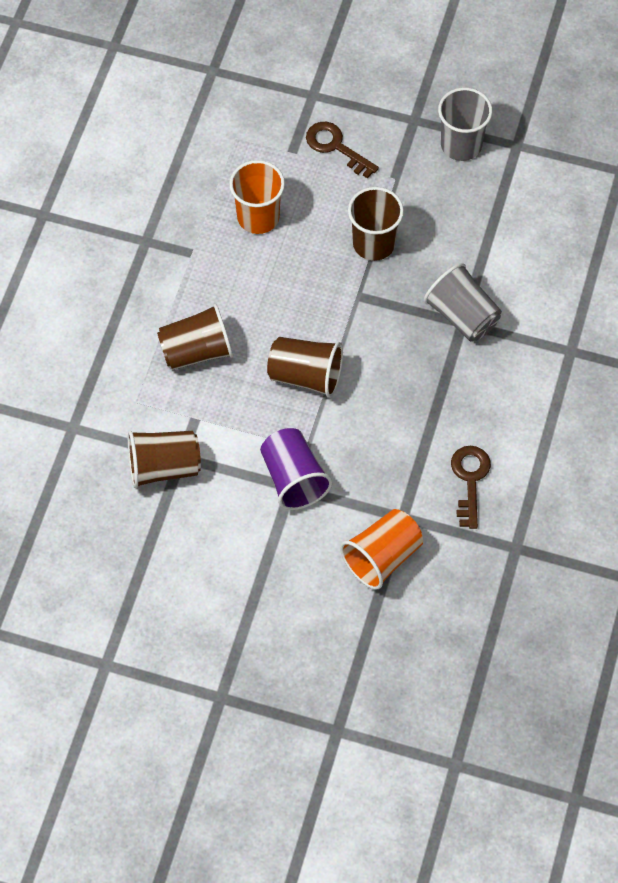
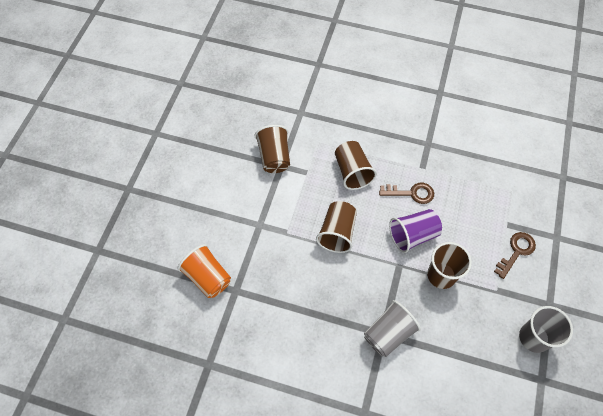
camera: 90 degrees right, 0 degrees up
(258, 217) = (453, 204): orange cup -> none
(293, 479) = (265, 226): purple cup -> purple cup (413, 235)
(470, 479) = (260, 335): brown key -> brown key (411, 193)

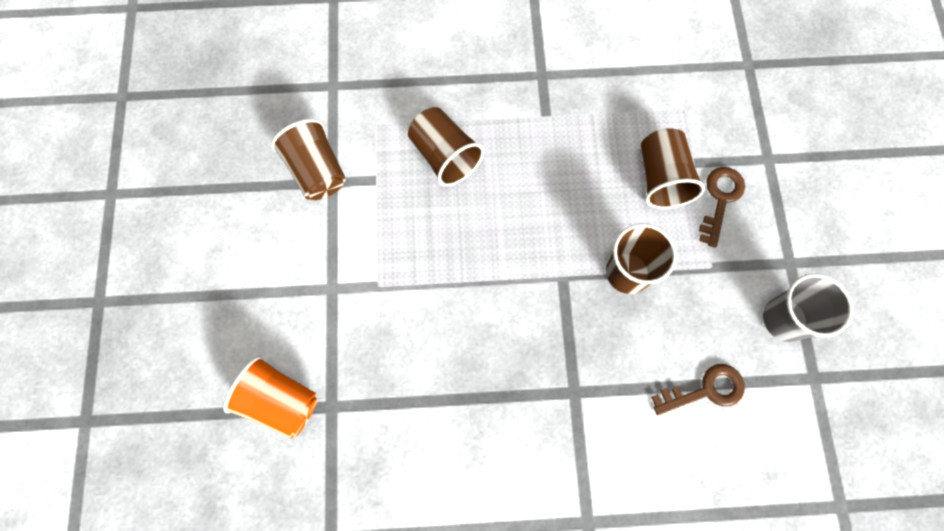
camera: 20 degrees left, 10 degrees up
(337, 233) = (454, 260): brown cup -> brown cup (661, 179)
(388, 334) = (582, 389): grey cup -> none
(411, 193) = (543, 160): brown key -> brown key (705, 390)
(413, 235) = (567, 225): purple cup -> none

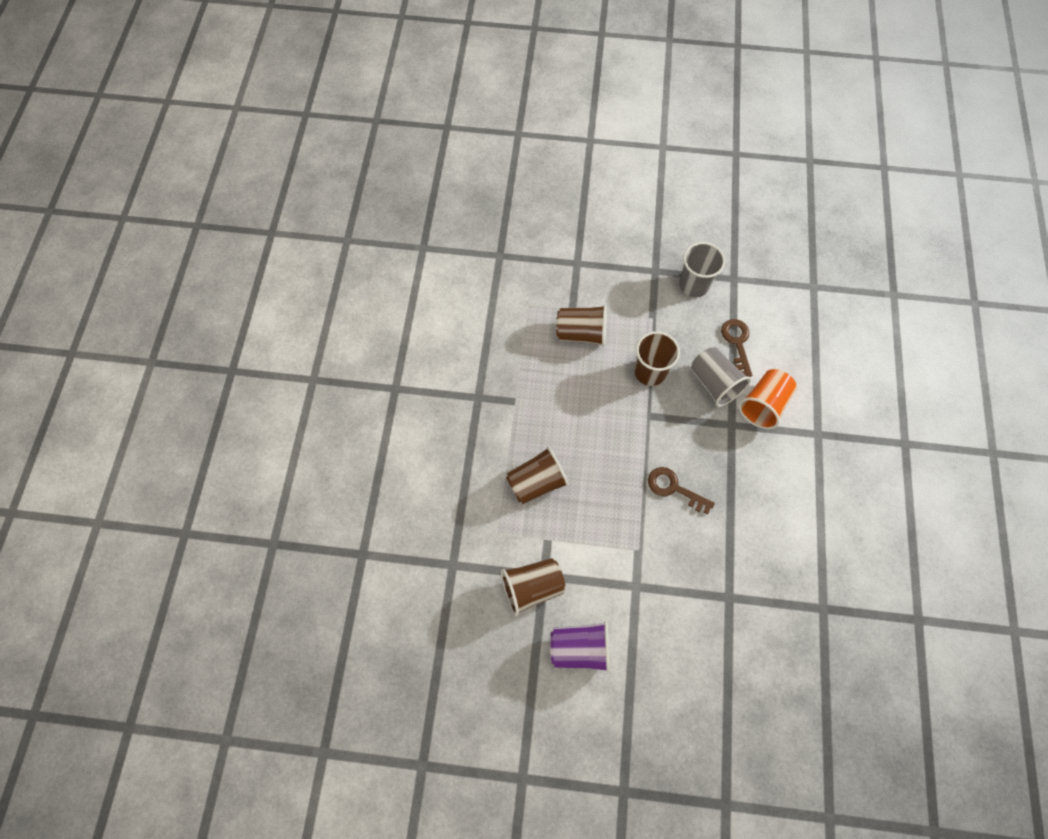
camera: 80 degrees left, 5 degrees down
(251, 233) = (580, 648): none -> purple cup
(280, 401) = (722, 636): orange cup -> orange cup (763, 405)
(632, 362) = (714, 383): none -> grey cup
(720, 199) = (603, 300): brown key -> brown key (674, 488)

